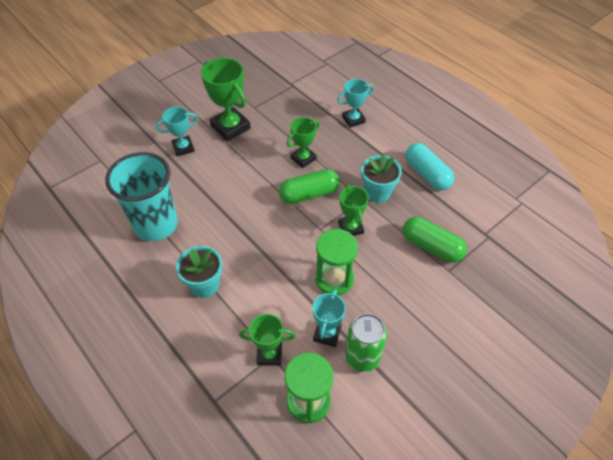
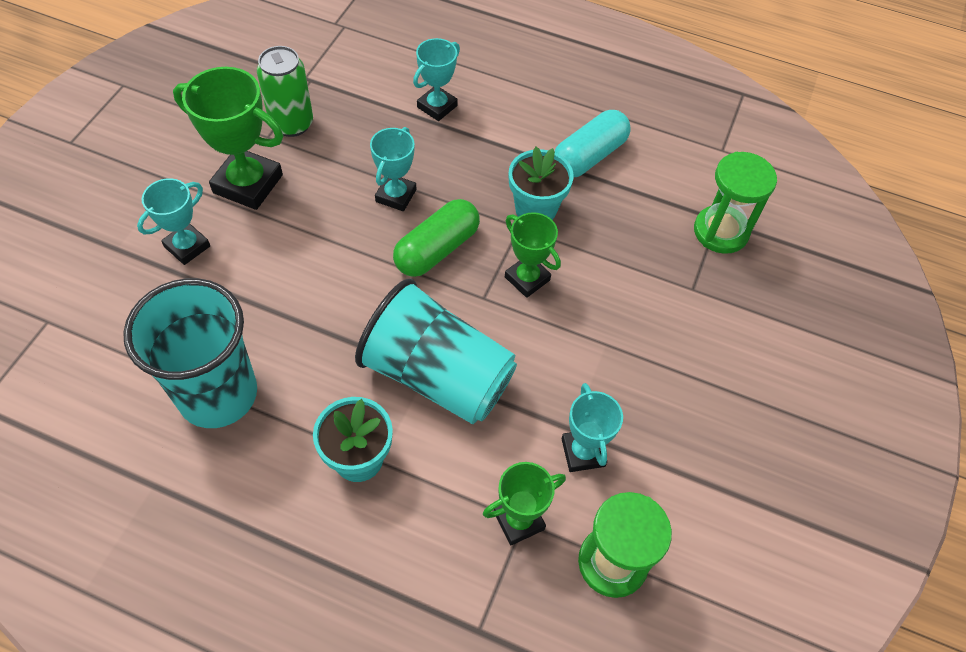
camera: 30 degrees left, 5 degrees up
(270, 260) = (437, 376): none -> turquoise cup
(303, 158) = (396, 195): green trophy -> turquoise trophy
(334, 279) = (547, 366): green hourglass -> green hourglass (720, 231)
(362, 357) = (649, 465): green can -> green can (292, 124)
(427, 174) = (589, 156): turquoise capsule -> turquoise capsule turned 75 degrees counterclockwise
(431, 246) = (653, 263): green capsule -> none

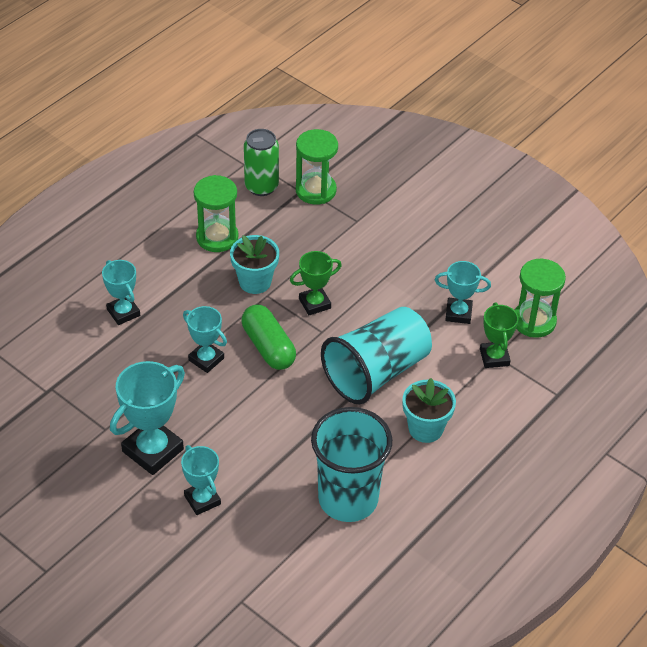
camera: 70 degrees left, 10 degrees down
(248, 184) = (153, 450): green trophy -> turquoise trophy
(292, 124) = (98, 410): green can -> green can (261, 186)
(589, 156) = (217, 237): turquoise capsule -> green hourglass

